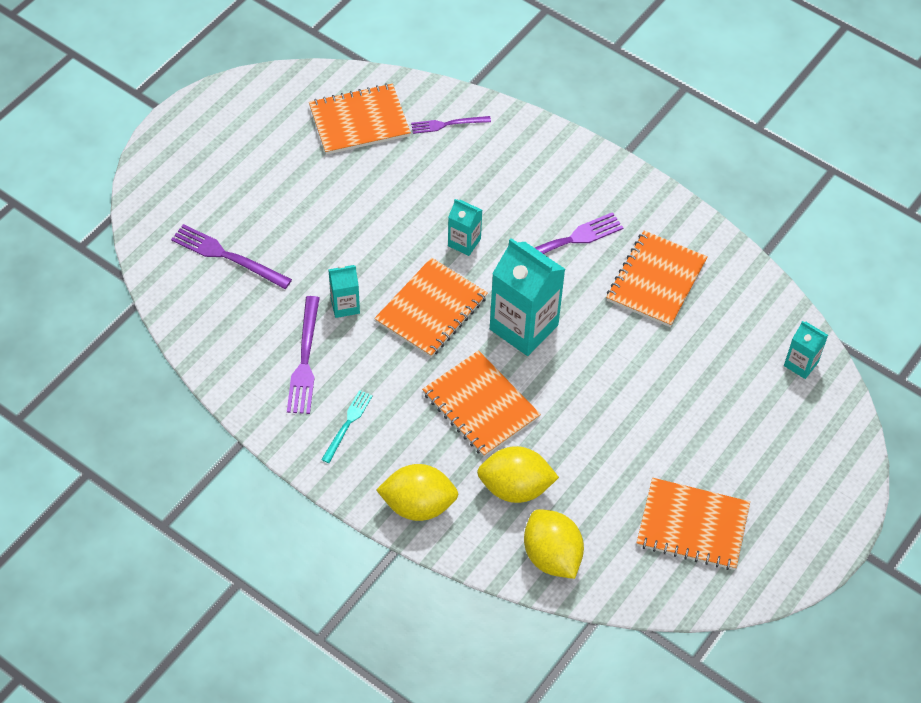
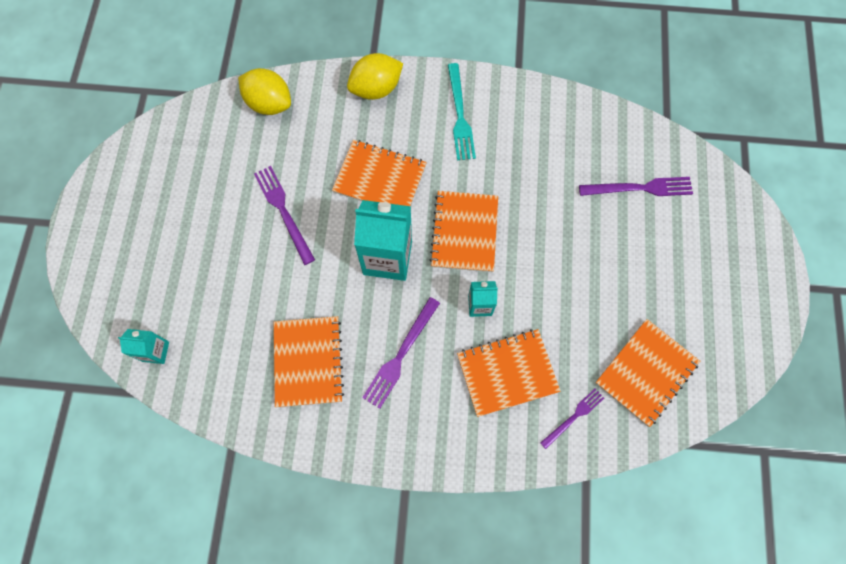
camera: 150 degrees right, 15 degrees up
(305, 359) = (522, 143): purple fork -> purple fork (283, 211)
(345, 305) = (527, 199): turquoise carton -> none
(347, 424) = (460, 115): turquoise fork -> turquoise fork, size x1.57
(515, 488) = (320, 134): yellow lemon -> none
(692, 525) = (184, 174): orange notebook -> orange notebook (507, 373)

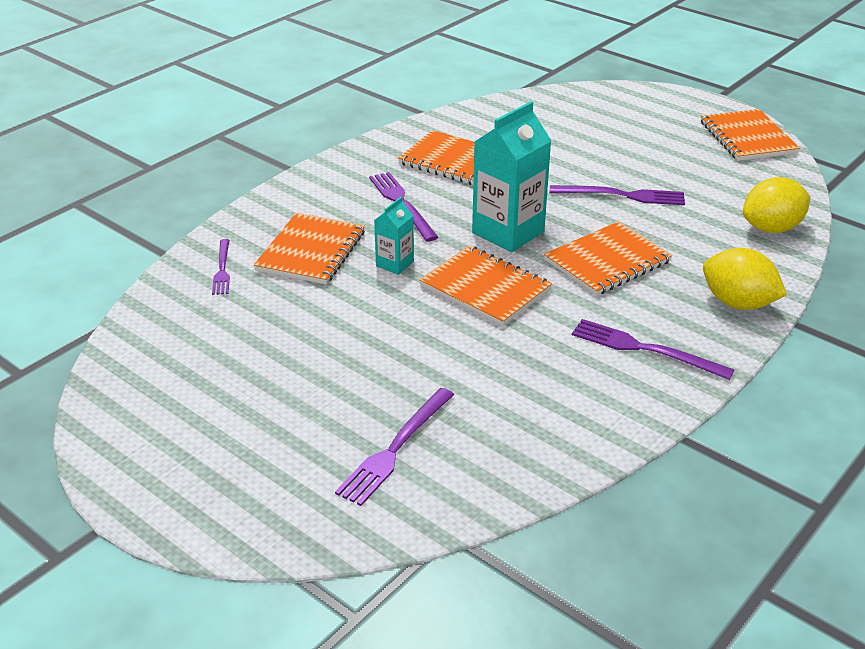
camera: 125 degrees right, 35 degrees down
(155, 351) = (544, 104): turquoise carton -> none
(376, 89) = (738, 303): yellow lemon -> yellow lemon turned 60 degrees counterclockwise
(460, 115) = (645, 349): turquoise fork -> purple fork
(646, 372) = (195, 333): orange notebook -> orange notebook (747, 137)

